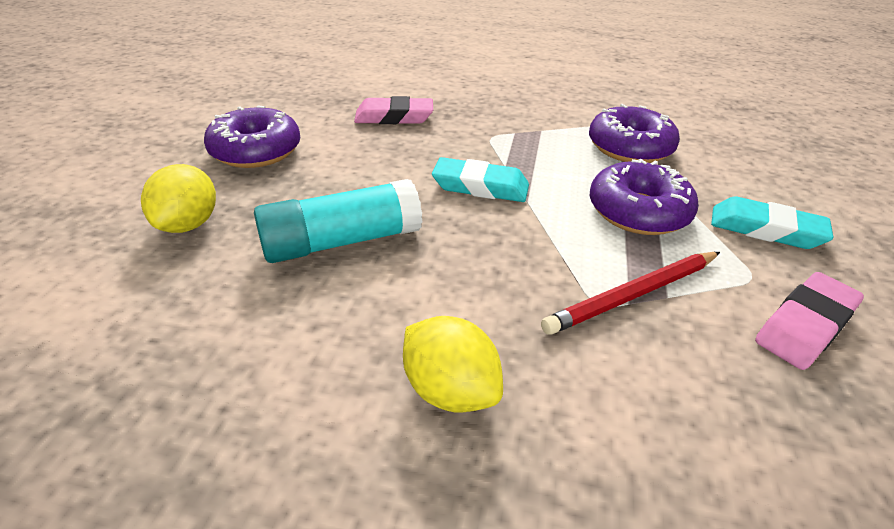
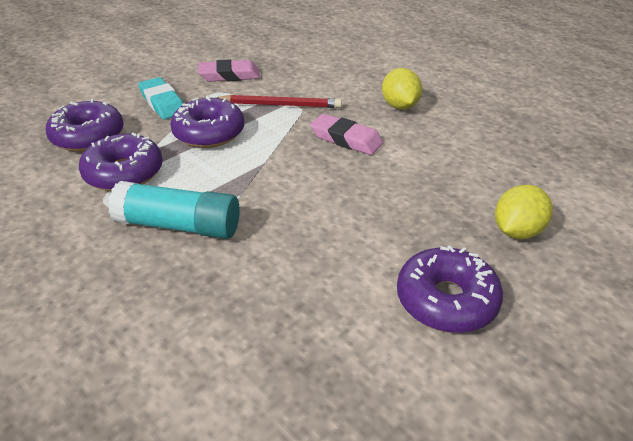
camera: 145 degrees left, 0 degrees up
(342, 241) = (410, 180): turquoise glue stick -> turquoise glue stick (179, 225)
(394, 117) = (270, 297): pink eraser -> pink eraser (346, 139)
(480, 187) = (281, 184): turquoise eraser -> none
(731, 163) = (88, 136): none -> purple donut

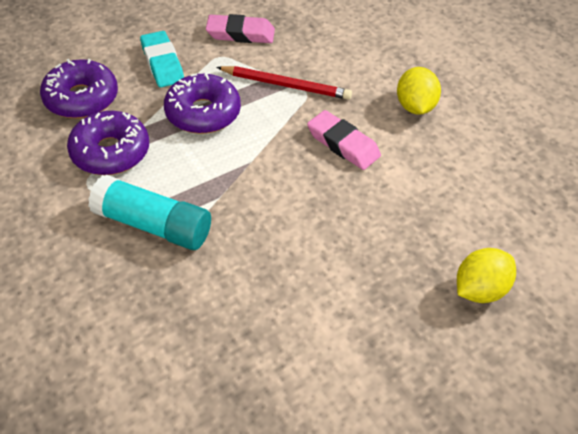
camera: 10 degrees right, 10 degrees up
(446, 300) = (382, 353): purple donut -> none

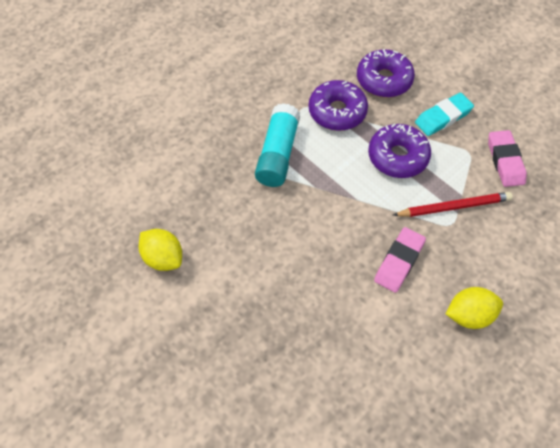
camera: 80 degrees right, 10 degrees up
(285, 85) = (453, 207): red pencil -> red pencil turned 105 degrees counterclockwise
(480, 290) = (270, 385): yellow lemon -> yellow lemon (163, 258)

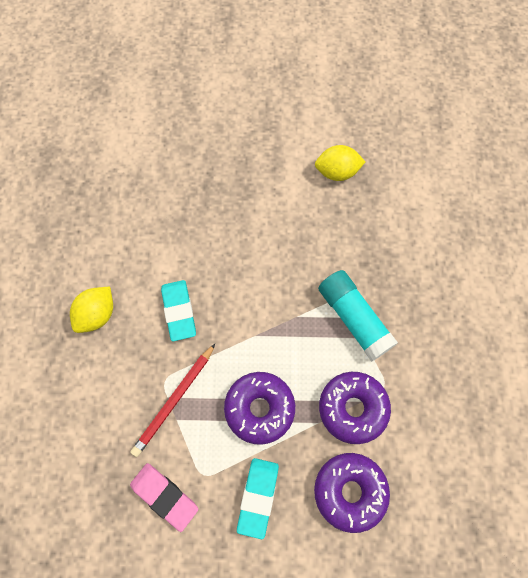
camera: 135 degrees right, 10 degrees up
(399, 262) = (179, 311): pink eraser -> turquoise eraser

